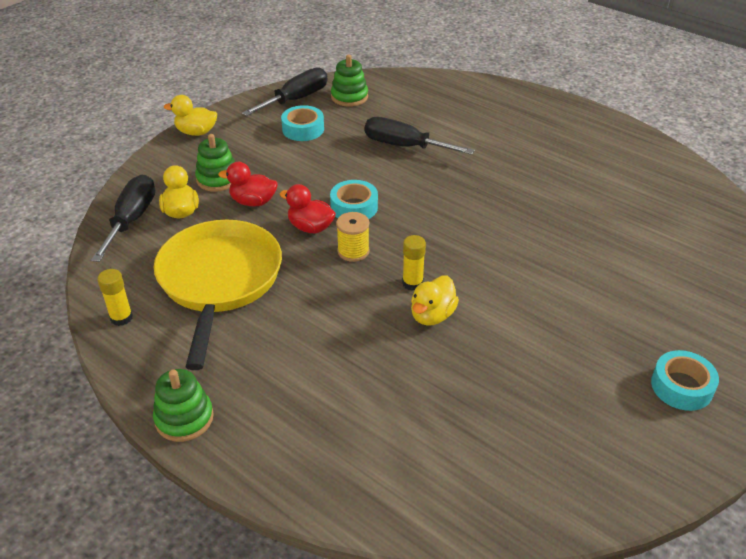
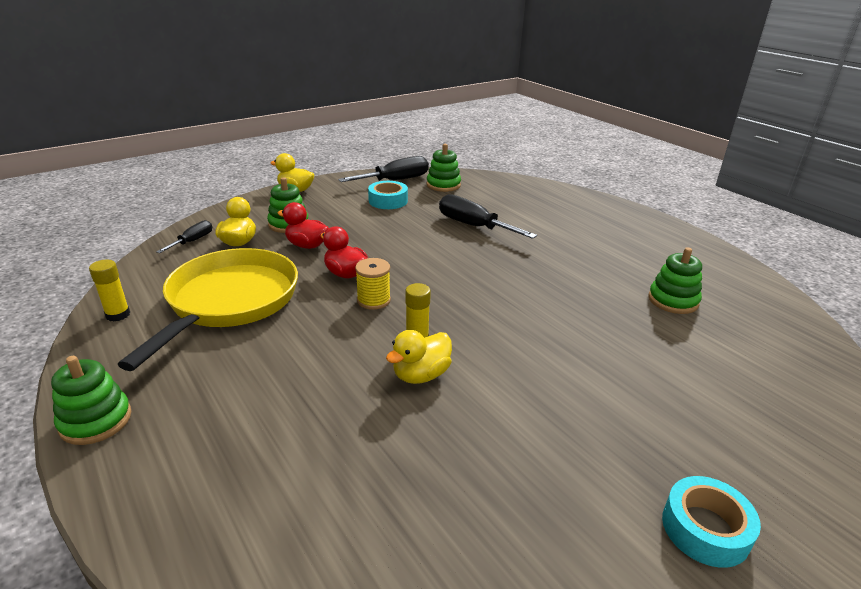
camera: 15 degrees right, 10 degrees down
(131, 220) = (192, 241): black screwdriver -> black screwdriver, size x0.56
(354, 207) = (397, 265): turquoise tape -> none
(611, 197) = (673, 300): none -> green stacking toy

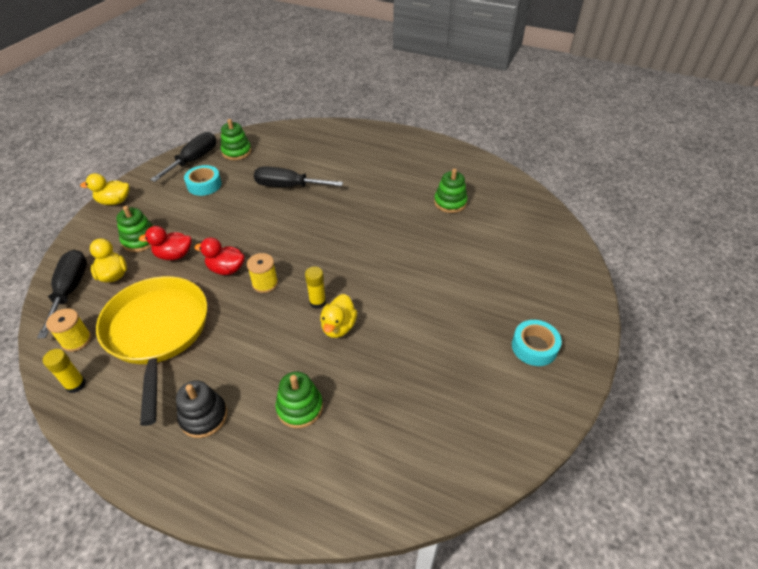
camera: 30 degrees left, 15 degrees up
(95, 421) = (149, 468): green stacking toy -> green stacking toy (300, 407)
(157, 280) = (76, 340): none -> yellow spool
(192, 241) = (70, 290): black screwdriver -> black screwdriver, size x1.78
(194, 398) = (204, 416): none -> black stacking toy

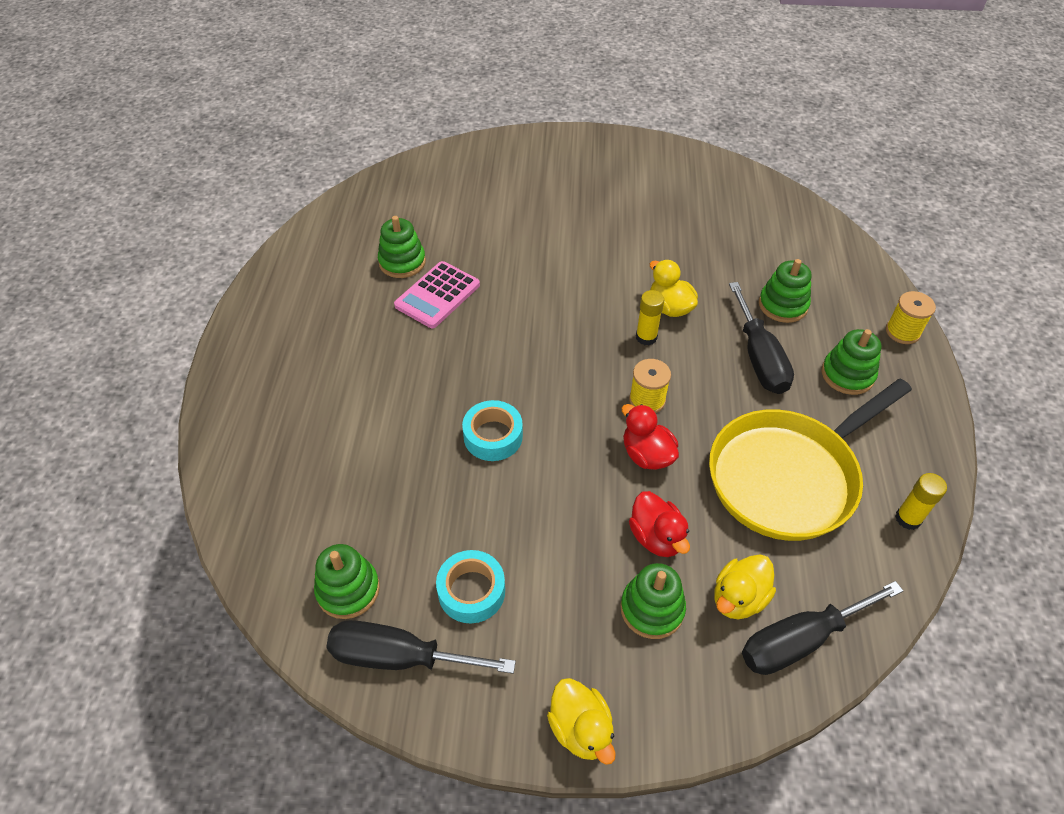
camera: 110 degrees left, 5 degrees up
(76, 340) = (861, 564): yellow spool -> yellow spool (902, 332)
(204, 416) = (847, 374): black stacking toy -> green stacking toy
(226, 269) = (647, 455): red duck -> red duck turned 150 degrees clockwise
(288, 186) = (430, 458): black screwdriver -> black screwdriver (759, 358)
(338, 327) = (670, 307): yellow duck -> yellow duck turned 120 degrees counterclockwise
(411, 212) = (437, 295): none -> pink calculator
(534, 347) = (607, 167): turquoise tape -> turquoise tape (493, 436)

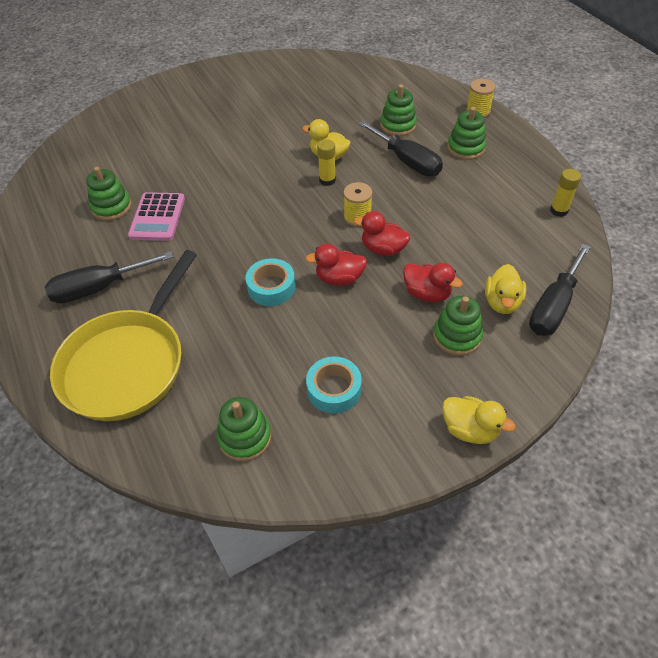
camera: 30 degrees left, 0 degrees up
(400, 657) = (317, 458): black screwdriver -> black screwdriver (99, 288)
(571, 465) = (339, 278): none -> red duck
(788, 476) = (477, 220): yellow pan -> yellow pan (128, 363)

